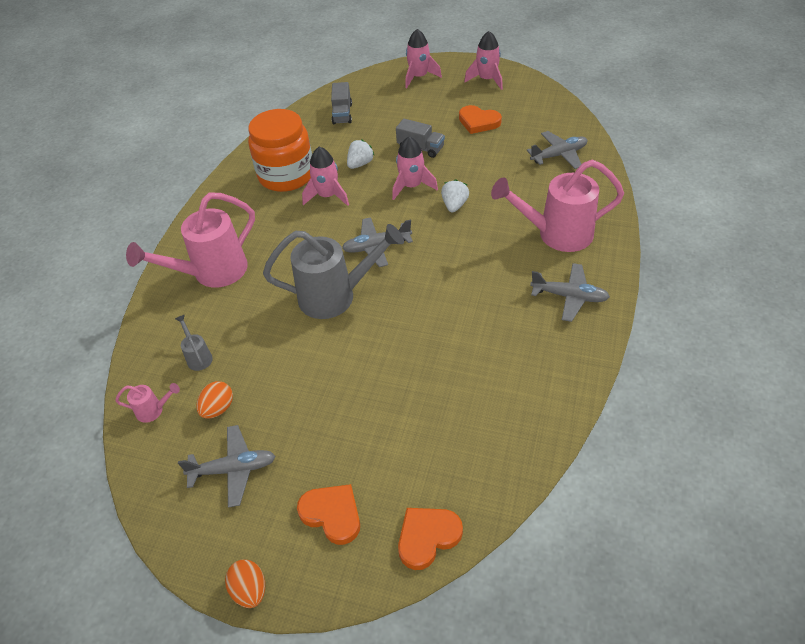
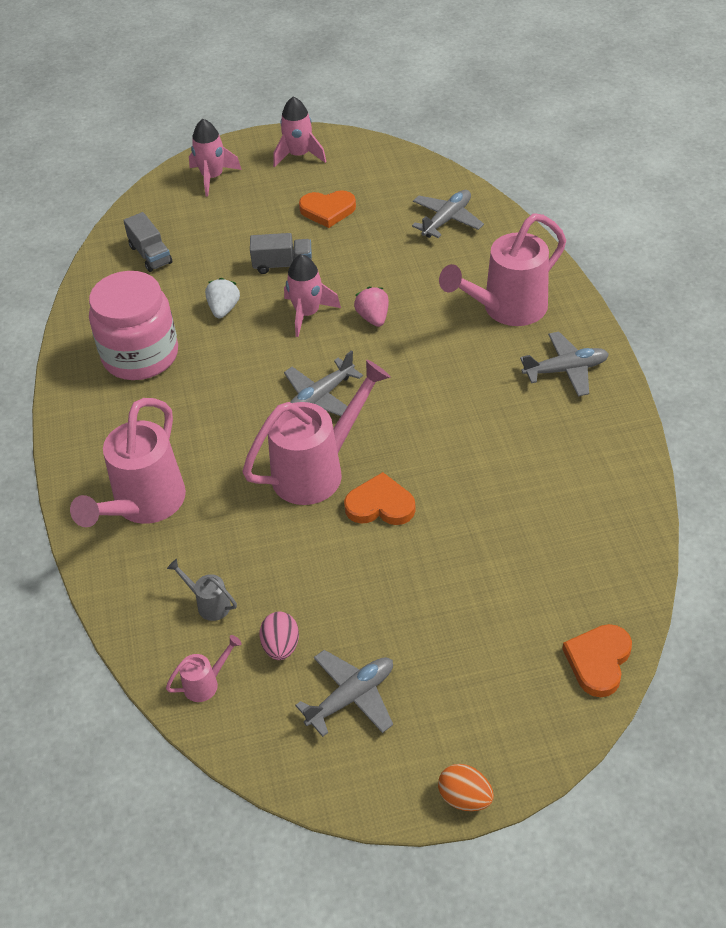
camera: 30 degrees left, 0 degrees up
(218, 408) = (281, 646): orange egg -> pink egg
(286, 175) = (140, 355): orange jar -> pink jar
(327, 196) = (214, 361): pink rocket -> none
(332, 514) = (490, 687): orange heart -> orange heart (380, 505)
(335, 296) = (316, 470): grey watering can -> pink watering can
(454, 205) = (373, 318): white strawberry -> pink strawberry

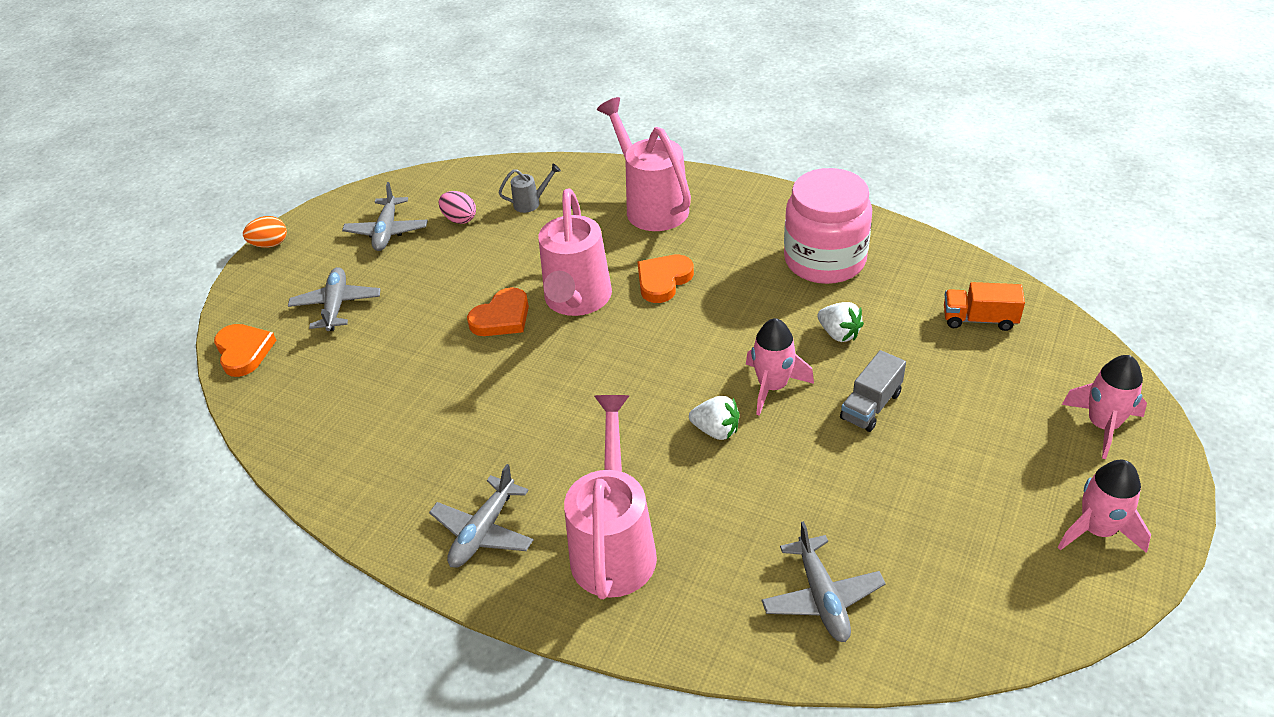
camera: 130 degrees right, 5 degrees down
(150, 255) = (979, 319): grey truck -> orange truck
(206, 683) = (478, 181): pink watering can -> none
(320, 397) = (652, 341): grey plane -> grey plane (337, 305)
(327, 210) = (942, 493): orange heart -> orange heart (663, 280)
(373, 318) = (716, 430): pink strawberry -> white strawberry

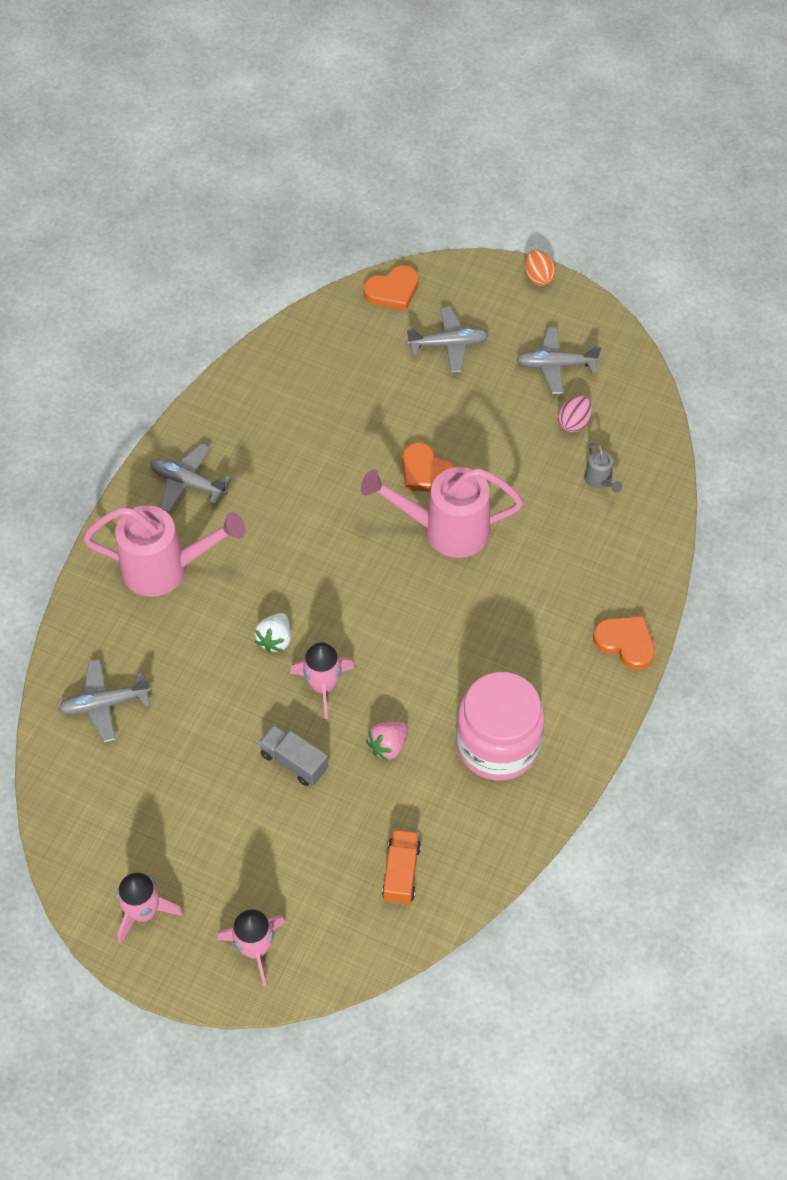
camera: 85 degrees right, 15 degrees up
(652, 206) = (593, 590): pink watering can -> none
(663, 280) = (472, 600): orange heart -> orange heart (625, 643)
(839, 334) = (388, 746): white strawberry -> pink strawberry

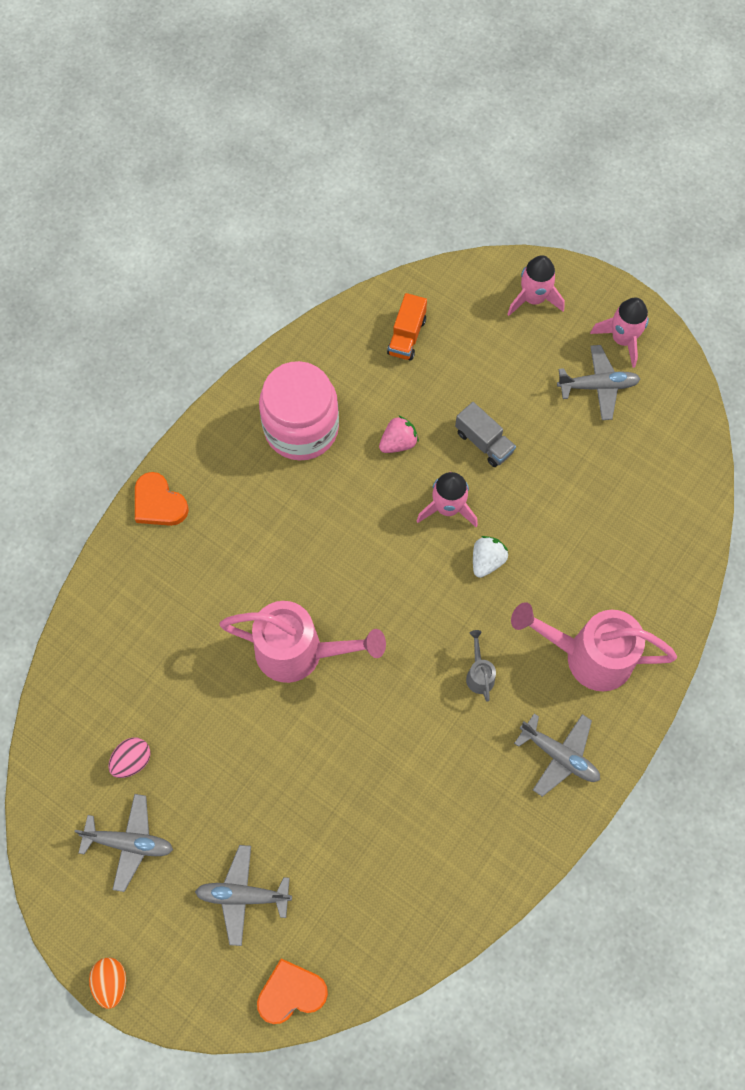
camera: 170 degrees left, 10 degrees up
(105, 704) = (652, 523): grey plane -> grey plane (598, 386)
(426, 472) = (305, 725): orange heart -> none
(599, 481) = (128, 682): grey watering can -> grey watering can (479, 674)

